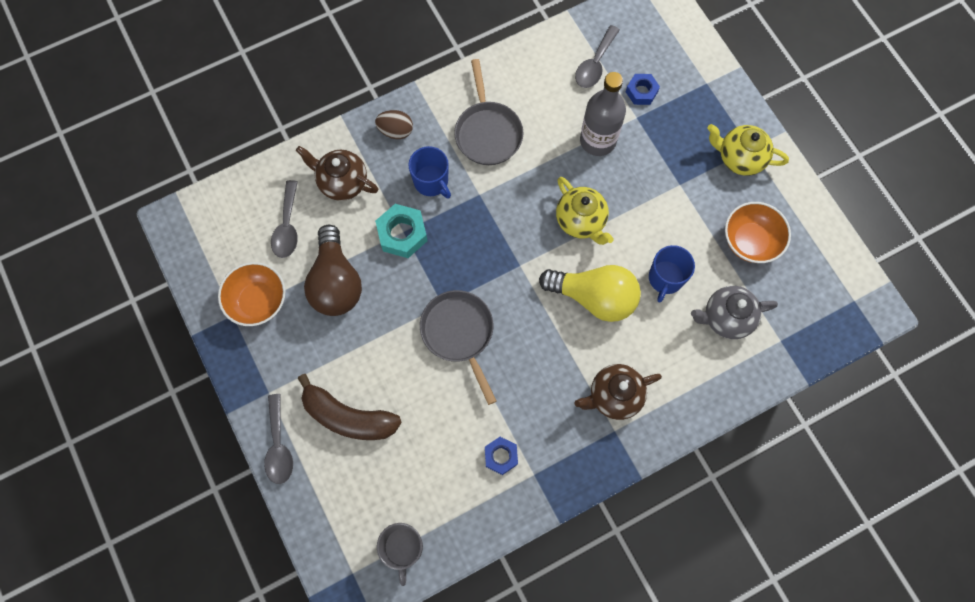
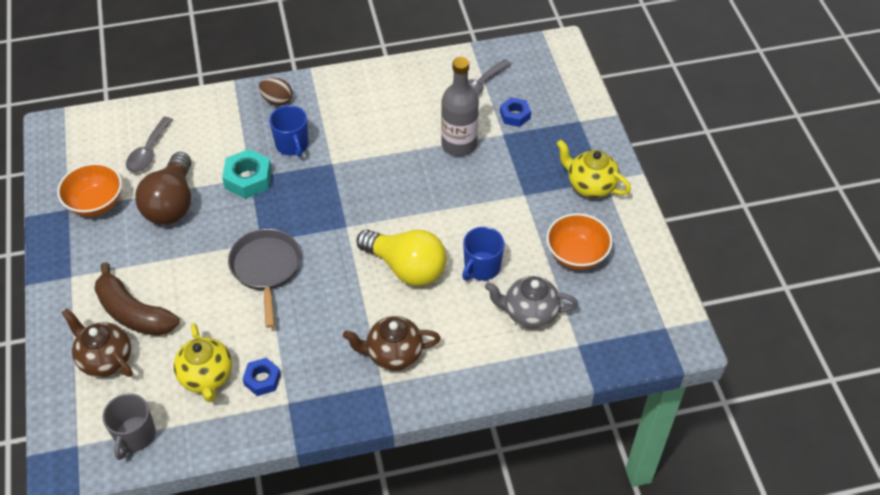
camera: 15 degrees right, 20 degrees down
(279, 446) = (59, 321): grey spoon -> none
(342, 182) = (212, 129): brown teapot -> brown teapot (105, 359)
(487, 132) = (359, 118): grey pan -> none
(581, 221) = (418, 204): yellow teapot -> yellow teapot (206, 377)

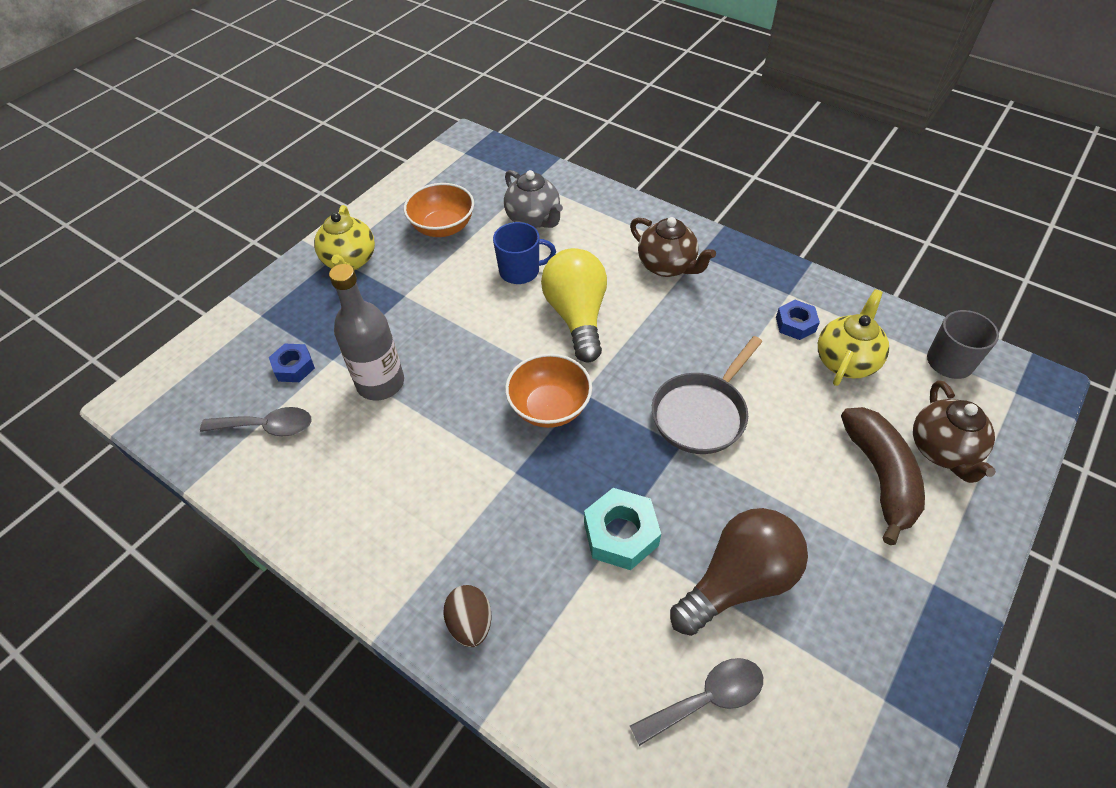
camera: 130 degrees left, 0 degrees up
(96, 203) = (838, 673): orange bowl -> orange bowl (549, 407)
(292, 145) = (527, 535): blue mug -> none

